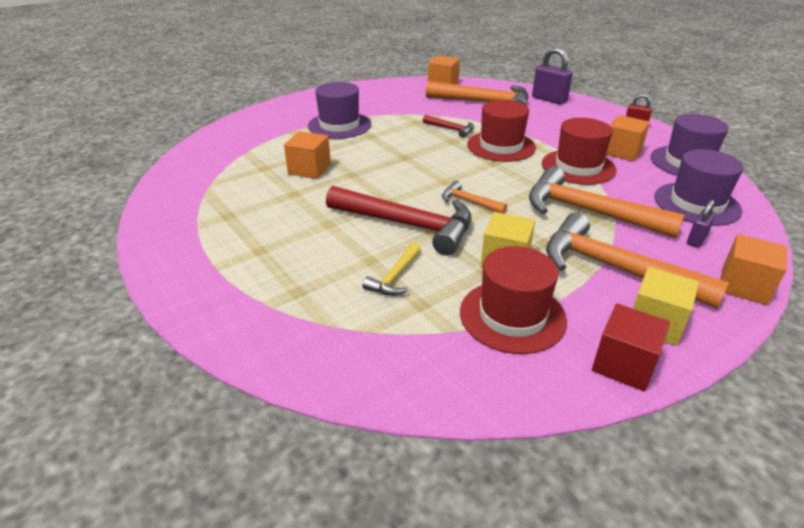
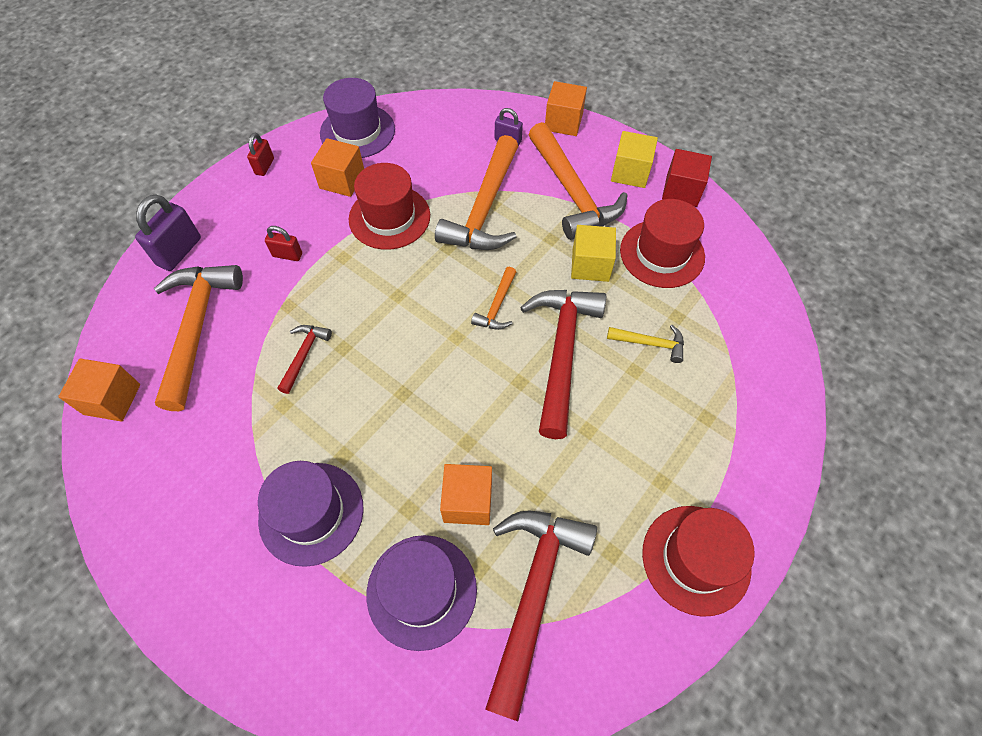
camera: 105 degrees left, 25 degrees up
(231, 182) = (533, 594): none -> red hammer
(501, 146) = (349, 292): red hat -> red hat (696, 559)
(541, 129) = (287, 255): none -> red padlock
(615, 269) = (572, 192): orange hammer -> orange hammer turned 45 degrees counterclockwise
(696, 204) = (444, 134): purple hat -> purple hat (421, 591)

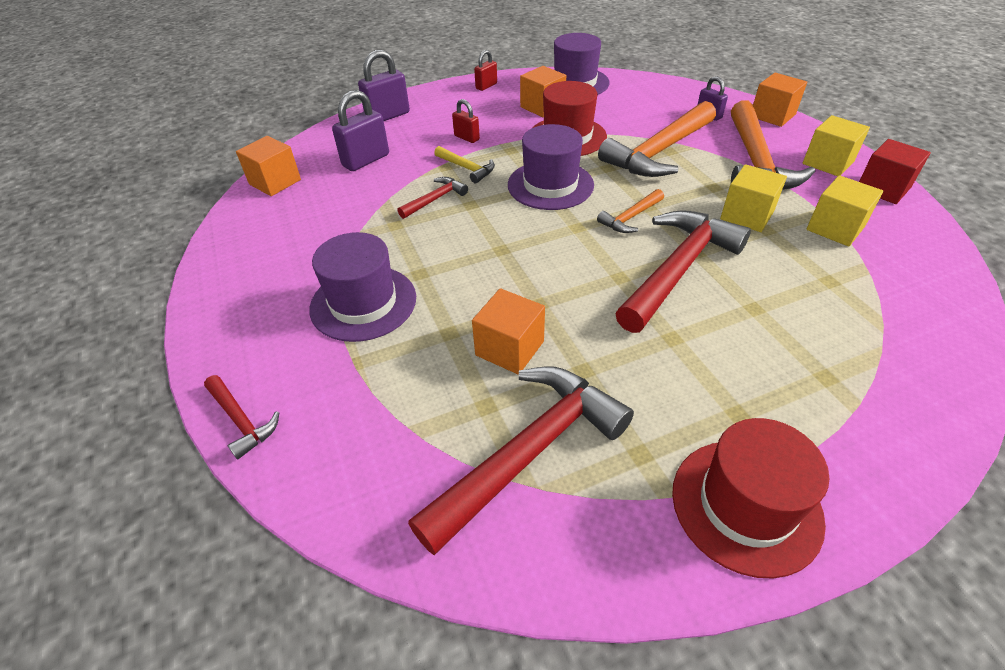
camera: 30 degrees right, 15 degrees down
(197, 328) = (366, 160): orange hammer -> purple padlock
(282, 690) = (241, 420): none -> red hammer
(421, 591) = (418, 400): purple hat -> purple hat (550, 185)
(650, 343) = (785, 292): yellow hammer -> yellow hammer (467, 168)
(662, 253) = (835, 228): red hat -> yellow cube

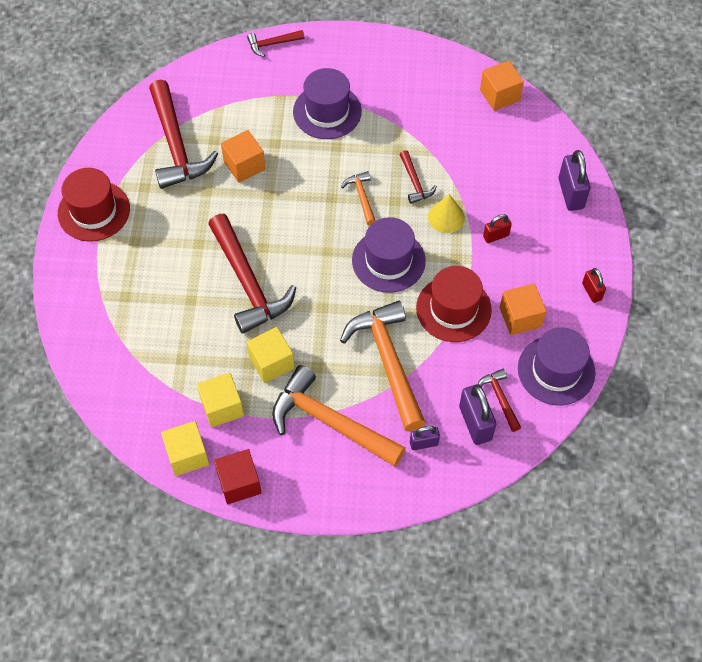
camera: 115 degrees right, 15 degrees up
(366, 160) = (499, 157): purple padlock -> purple padlock (475, 423)
(467, 168) = (446, 217): yellow hammer -> yellow cone
(627, 96) = (500, 398): none -> red hammer
(630, 217) = (316, 289): orange hammer -> orange hammer (361, 197)
(772, 115) = (391, 497): orange cube -> none
(828, 162) = (294, 475): yellow cube -> yellow cube (187, 455)

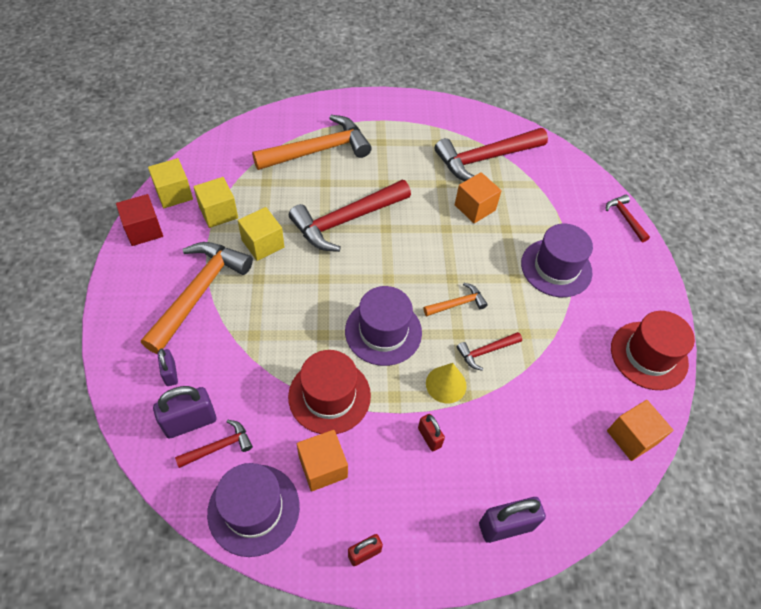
camera: 80 degrees right, 5 degrees down
(94, 211) = (406, 114): red hat -> red hat (649, 355)
(388, 362) = (264, 337): orange hammer -> orange hammer (318, 150)

